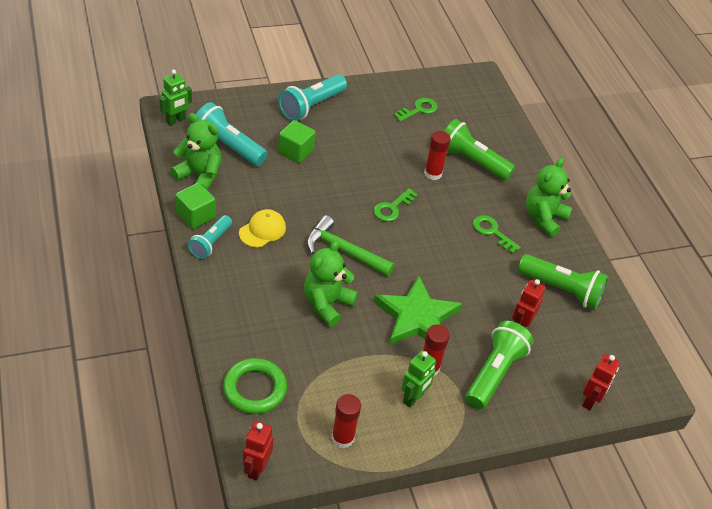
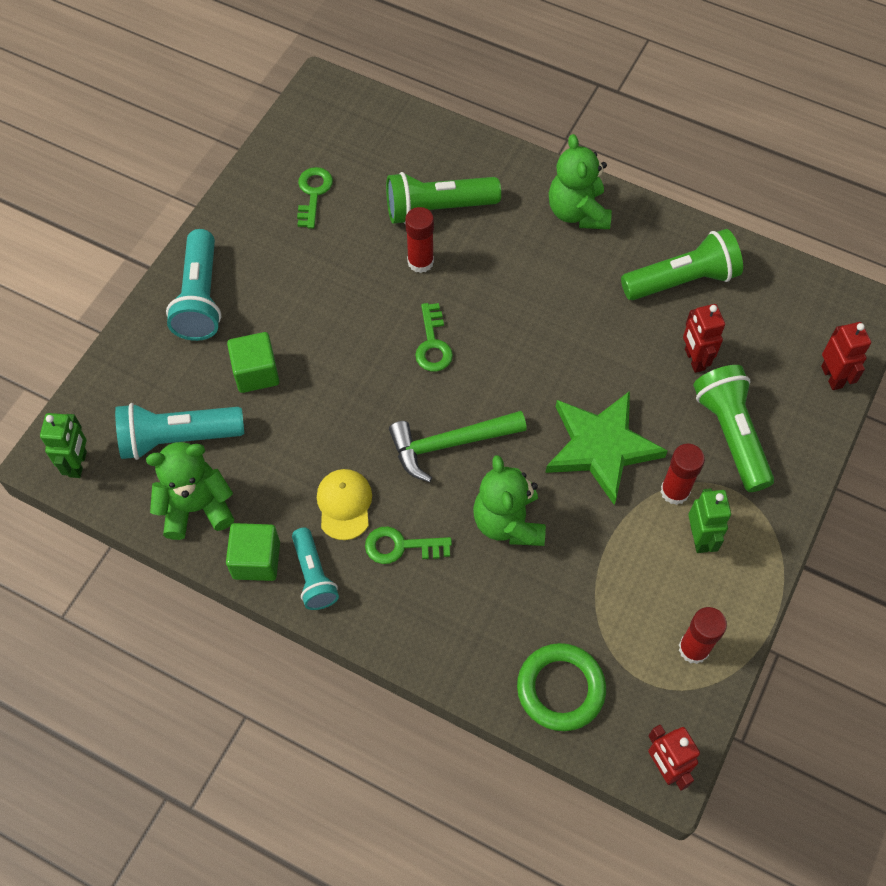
camera: 40 degrees left, 15 degrees up
(492, 232) = (553, 276): green key -> green key (401, 546)

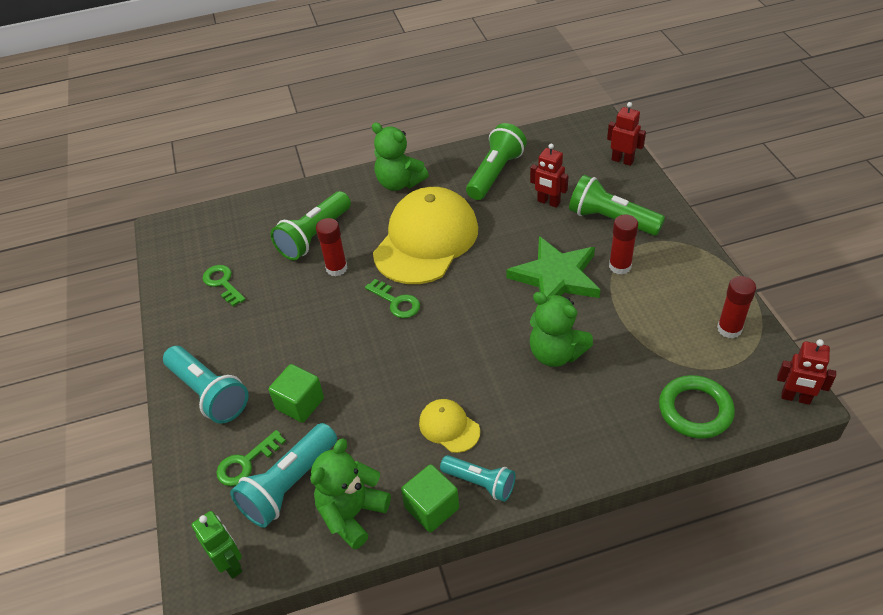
camera: 40 degrees left, 15 degrees down
(401, 546) = (512, 419): green key -> green key (246, 462)
(449, 444) = (471, 343): green hammer -> none
(530, 301) = (426, 240): none -> yellow cap
(699, 538) = (661, 277): green robot -> none

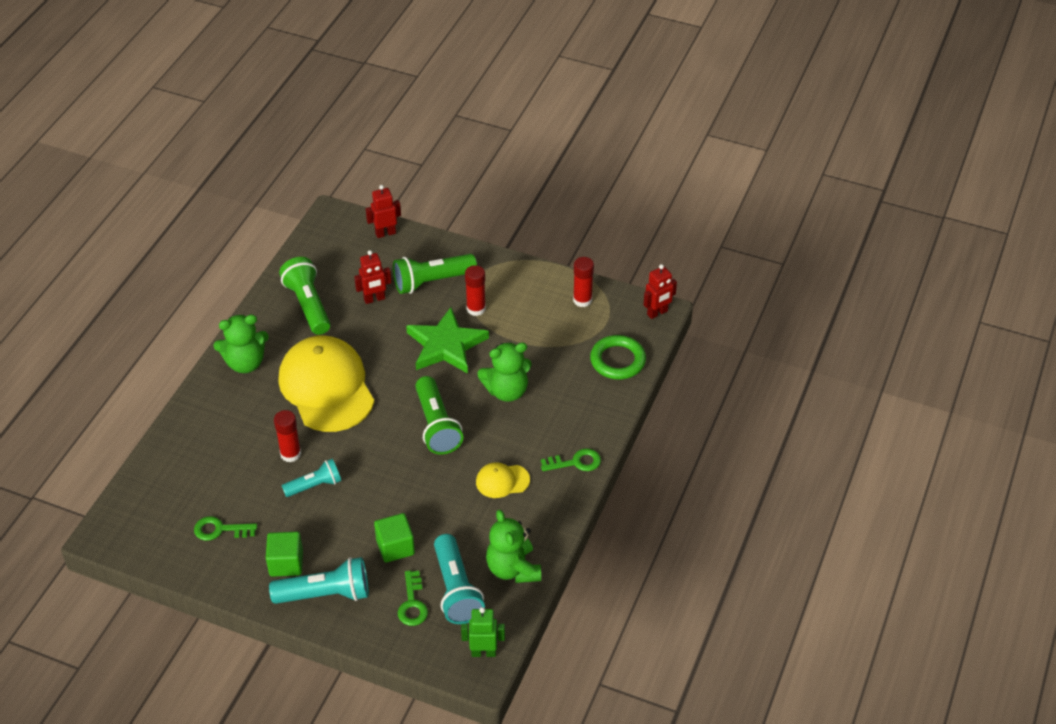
camera: 55 degrees left, 0 degrees up
(314, 236) = (239, 447): green flashlight -> green flashlight (436, 425)
(396, 302) = (365, 441): green key -> green key (575, 462)
(432, 508) = (550, 527): green cube -> green cube (286, 563)
(480, 483) = (558, 493): turquoise flashlight -> turquoise flashlight (314, 485)

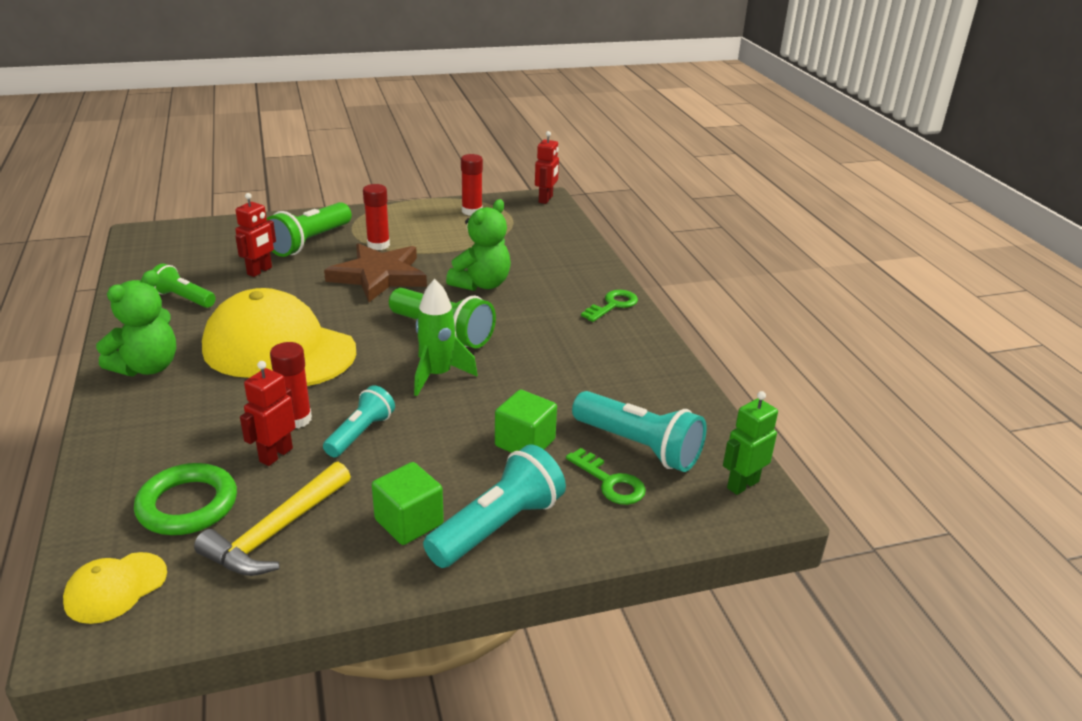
camera: 40 degrees left, 15 degrees down
(220, 530) = (275, 532): green key -> yellow hammer
(308, 305) = (183, 298): green flashlight -> green flashlight, size x0.63
(385, 233) = (219, 228): red robot -> red robot (275, 455)
(397, 463) = (437, 375): none -> green rocket
(446, 345) = (379, 276): green star -> brown star
(502, 481) = (565, 344): yellow cap -> yellow cap (116, 588)
(513, 569) = (669, 402): green teddy bear -> none
(617, 360) = (554, 234): green ring -> green ring (187, 505)

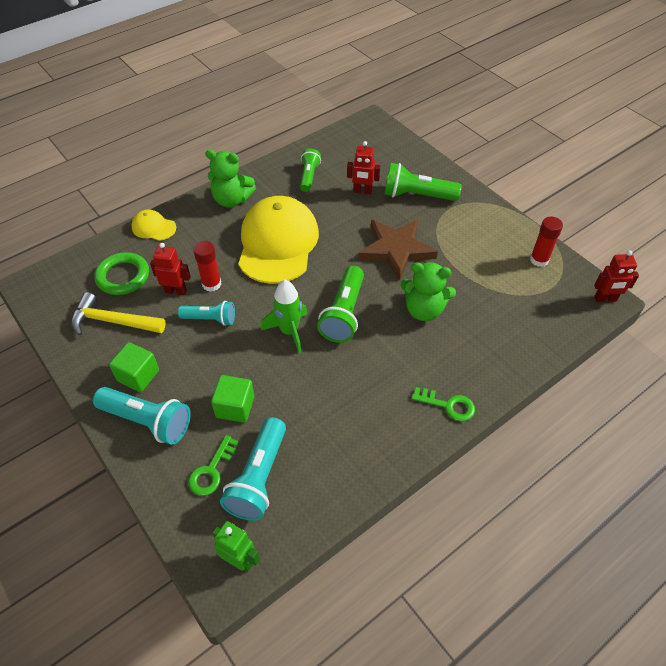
camera: 70 degrees right, 20 degrees up
(116, 588) = (59, 282): yellow cap -> yellow cap (153, 227)
(378, 245) = (440, 230): red glue stick -> none

